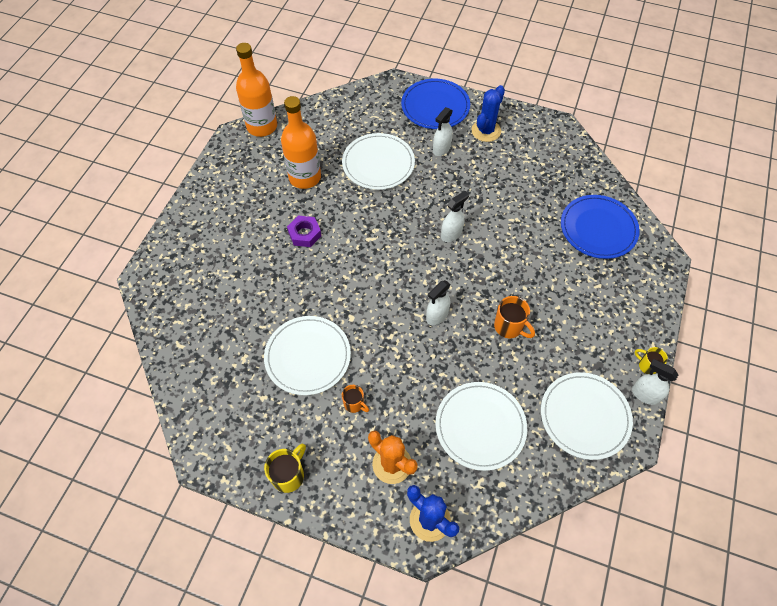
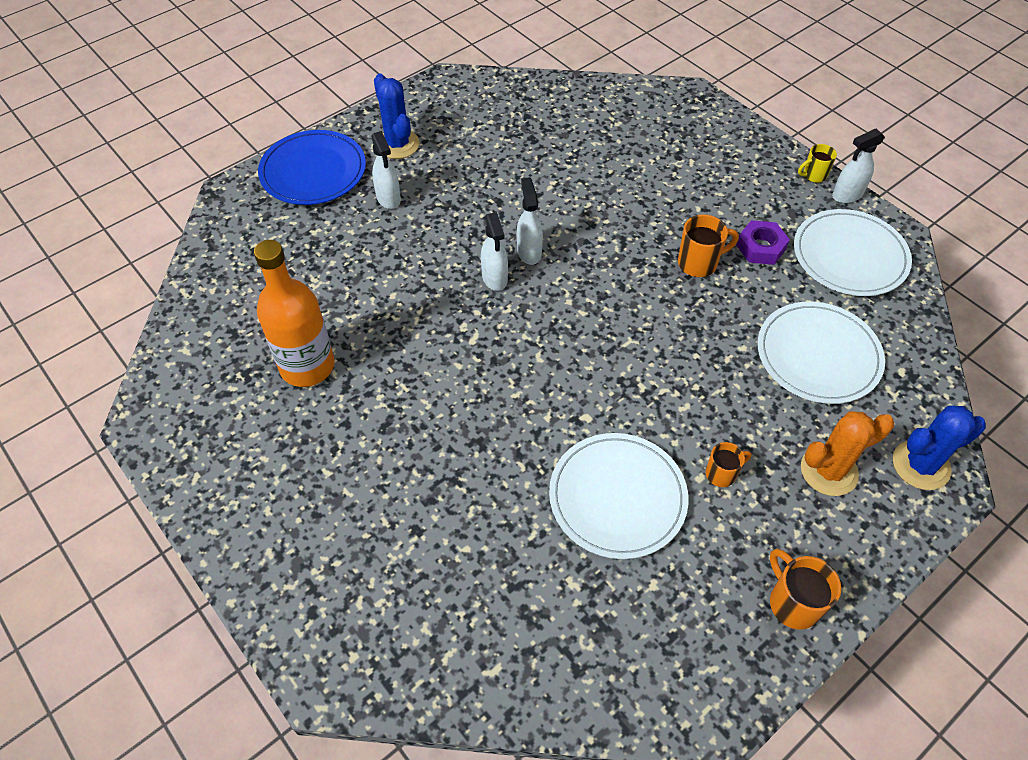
camera: 60 degrees left, 5 degrees down
(262, 126) = (161, 378): orange bottle -> none
(289, 475) = (792, 603): yellow mug -> orange mug
(304, 234) = (408, 410): purple nut -> purple nut (760, 247)
(378, 163) = (355, 272): white plate -> none
(437, 316) = (641, 324): white spray bottle -> white spray bottle (494, 278)
(598, 228) = (616, 123): blue plate -> none

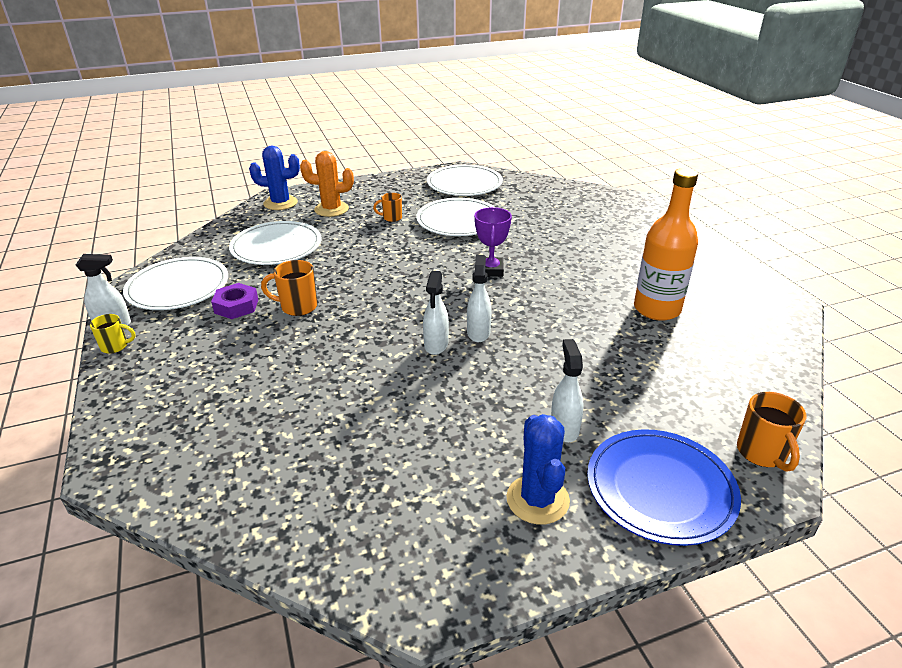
camera: 160 degrees left, 20 degrees down
(520, 385) = (491, 270): none -> purple trophy
(670, 641) = (464, 184): none -> white plate
(792, 603) = (397, 183): orange mug -> orange mug (762, 453)

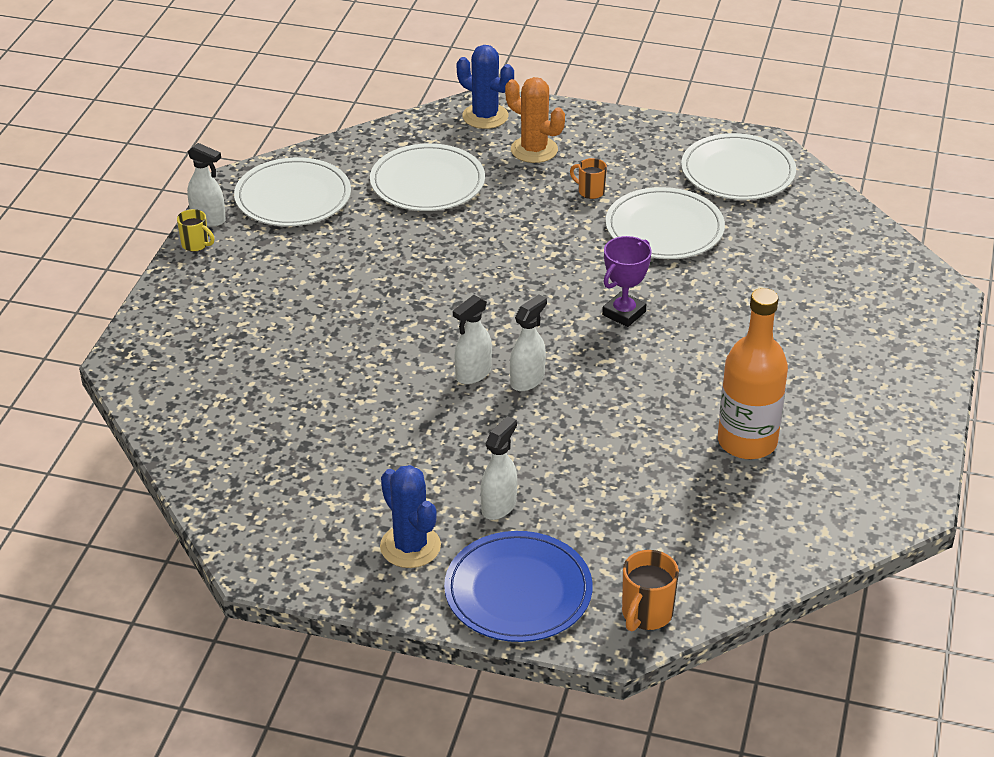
camera: 35 degrees right, 5 degrees up
(236, 306) = (329, 245): purple nut -> none
(297, 307) = (384, 271): orange mug -> none
(537, 499) = (410, 546): blue cactus -> blue cactus turned 60 degrees counterclockwise

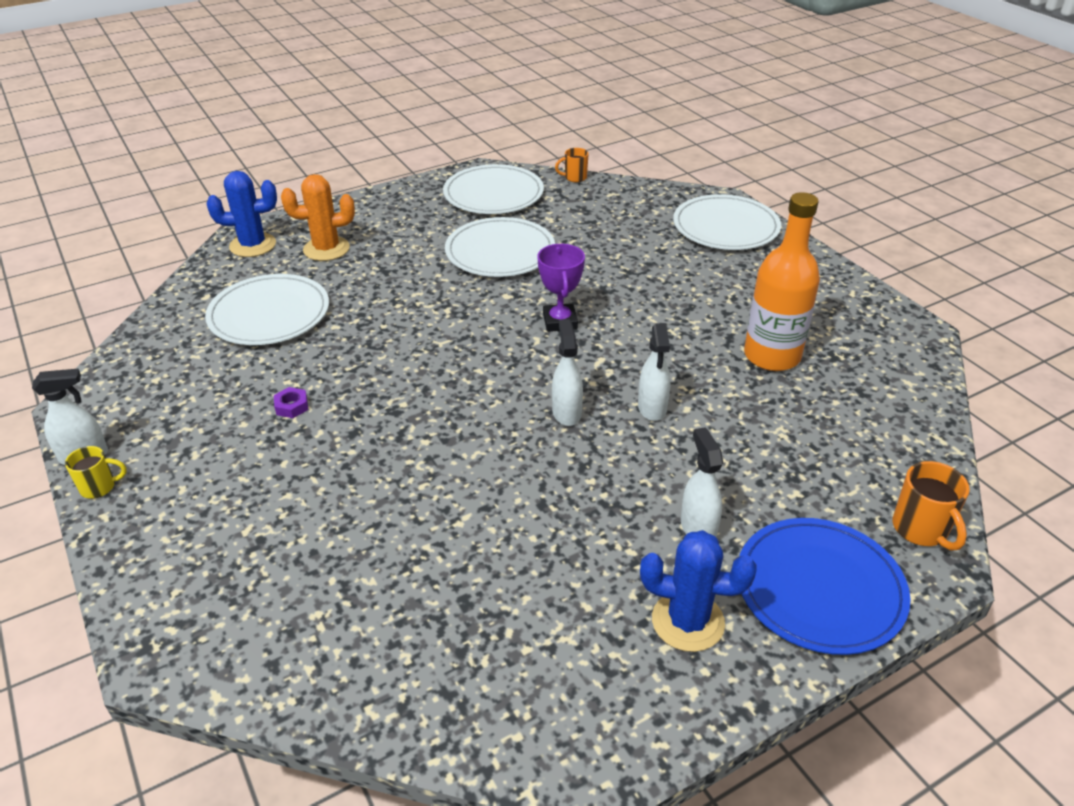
camera: 45 degrees left, 0 degrees up
(293, 197) = (154, 389): white plate -> white plate (725, 227)
(359, 261) = (291, 406): none -> purple nut
(473, 374) = (519, 436): white spray bottle -> white spray bottle (652, 408)
(590, 191) = (411, 255): orange mug -> orange mug (574, 178)

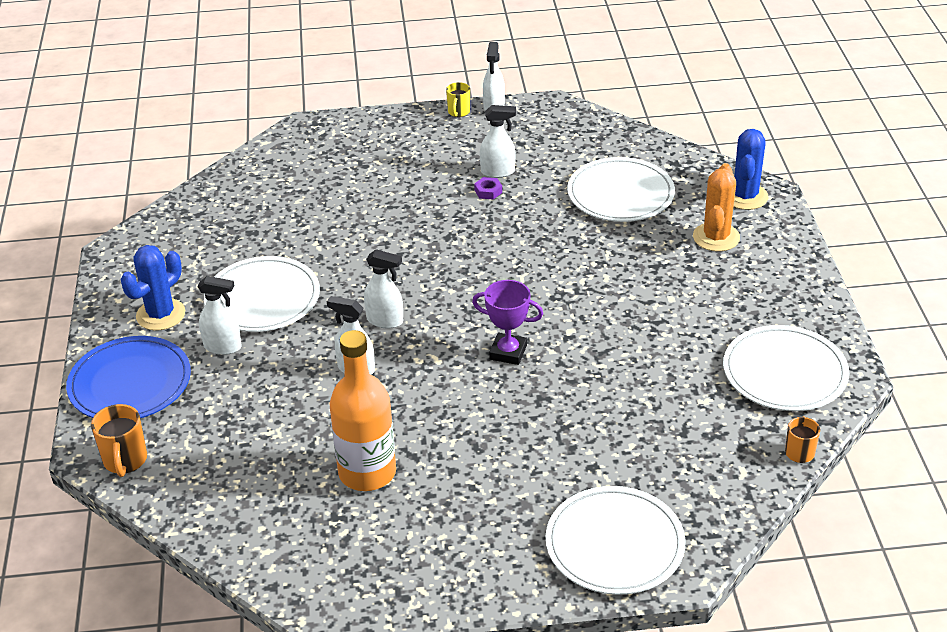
camera: 115 degrees right, 0 degrees up
(247, 410) = (498, 172): none -> white spray bottle
(500, 251) = (653, 346): white plate -> white plate (262, 298)
(921, 529) = (125, 461): orange mug -> orange mug turned 105 degrees counterclockwise

